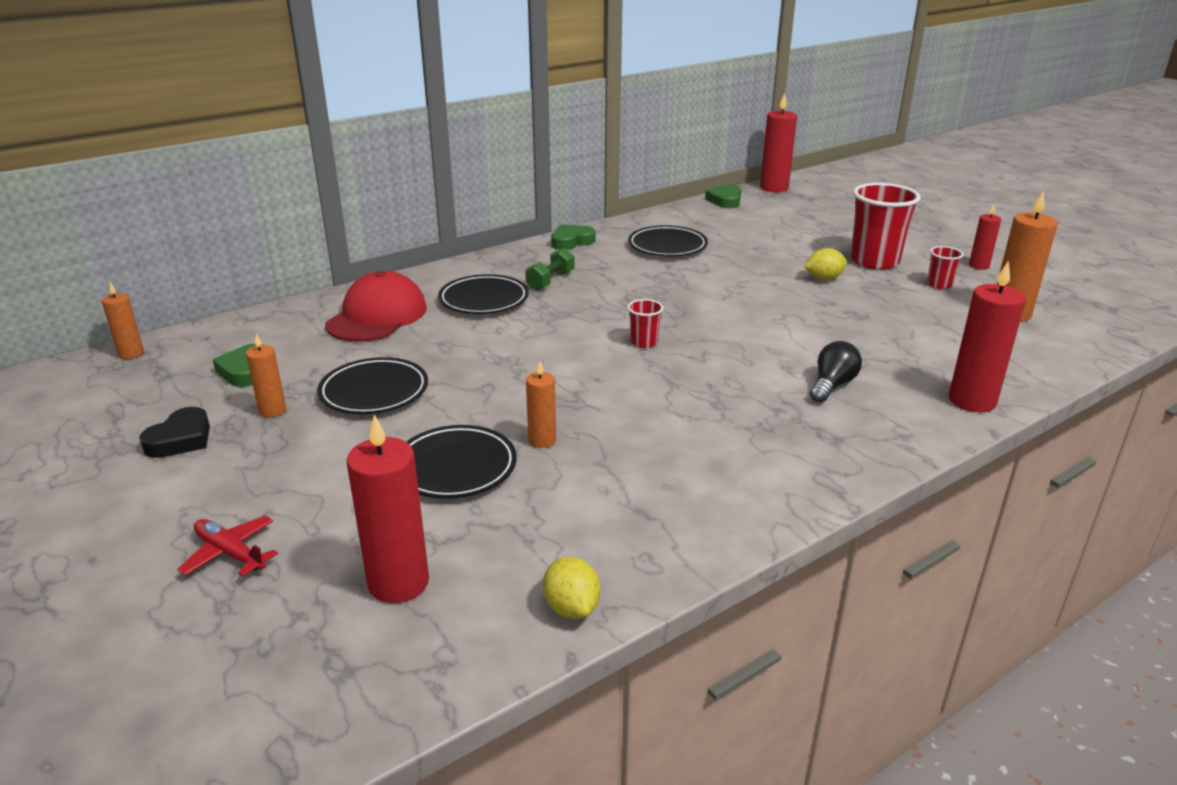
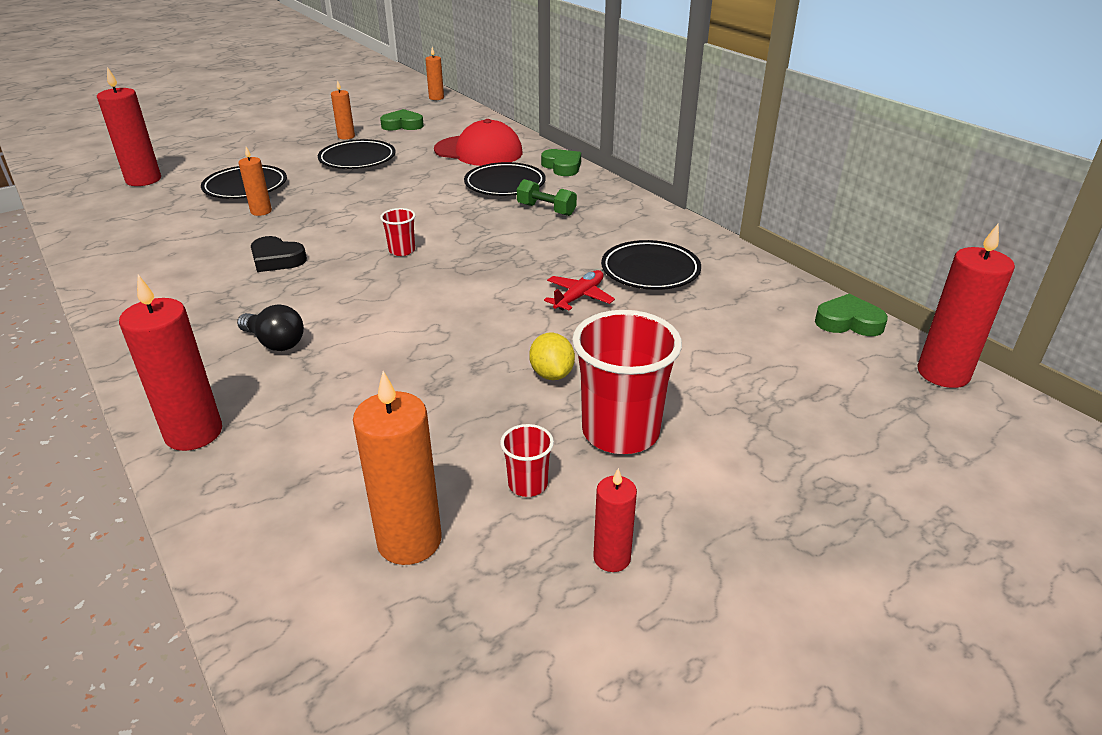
camera: 90 degrees right, 5 degrees up
(181, 439) = (324, 121): black heart -> black heart (277, 259)
(230, 553) = (204, 143): red plane -> red plane (579, 297)
(571, 241) = (653, 218): green heart -> green heart (562, 167)
(571, 608) = (78, 222): yellow lemon -> none

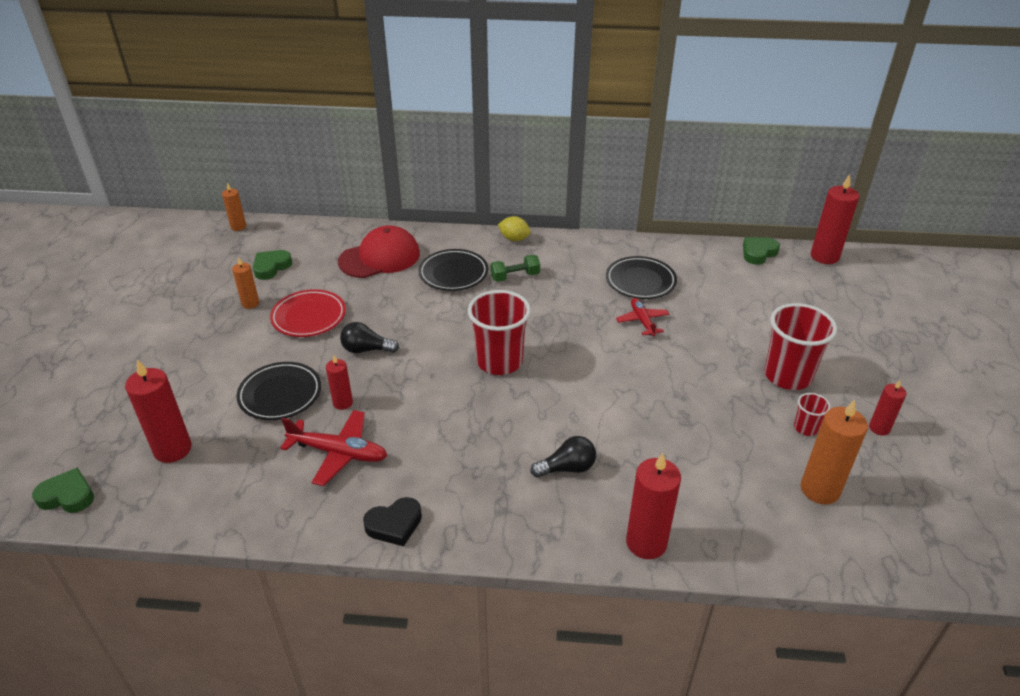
camera: 50 degrees left, 5 degrees up
(194, 234) = (339, 453): none -> red plane
(261, 211) = (343, 403): orange candle -> red candle
(277, 259) = (441, 424): black heart -> black heart (394, 525)
(343, 193) = (366, 349): none -> black light bulb
(357, 159) = (309, 317): black plate -> red plate
(402, 250) = (499, 361): red cup -> red cup, size x2.11
(552, 374) = (714, 372): yellow lemon -> yellow lemon (514, 239)
(562, 167) = (458, 238): green heart -> green heart (67, 496)

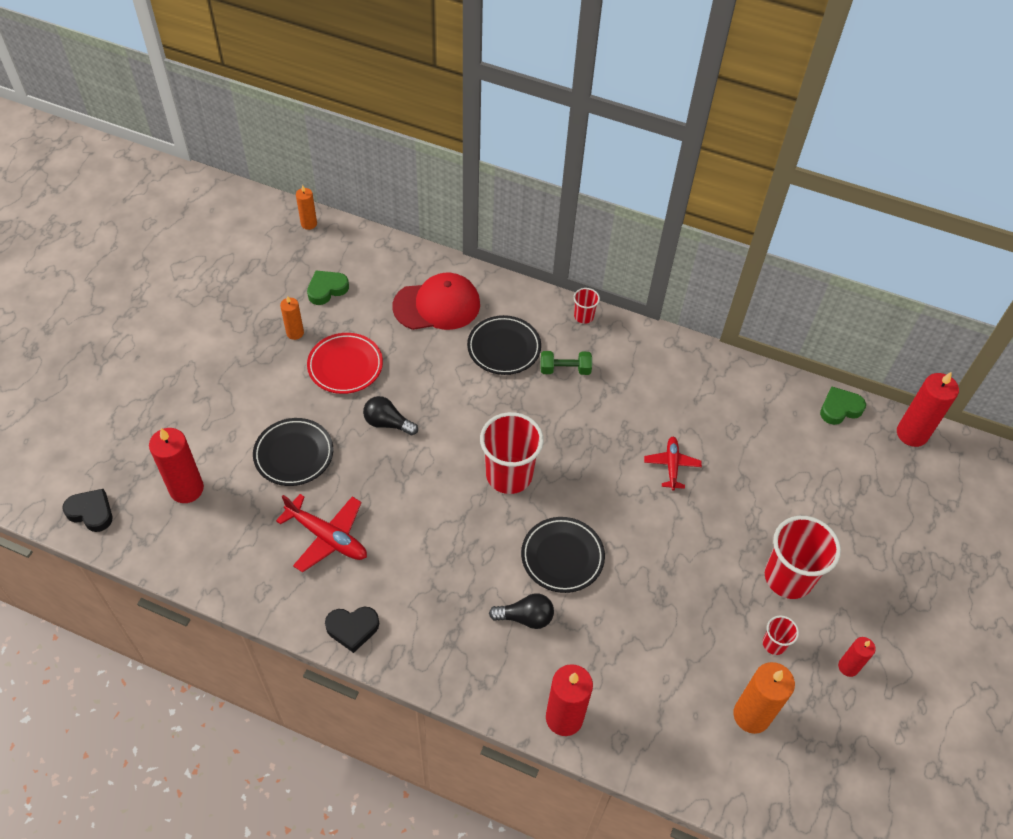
camera: 15 degrees right, 15 degrees up
(67, 496) = (91, 512): green heart -> black heart
(343, 403) = (347, 481): red candle -> none
(514, 239) = (583, 316): yellow lemon -> red cup
(640, 281) = (693, 412): black plate -> black plate (562, 557)

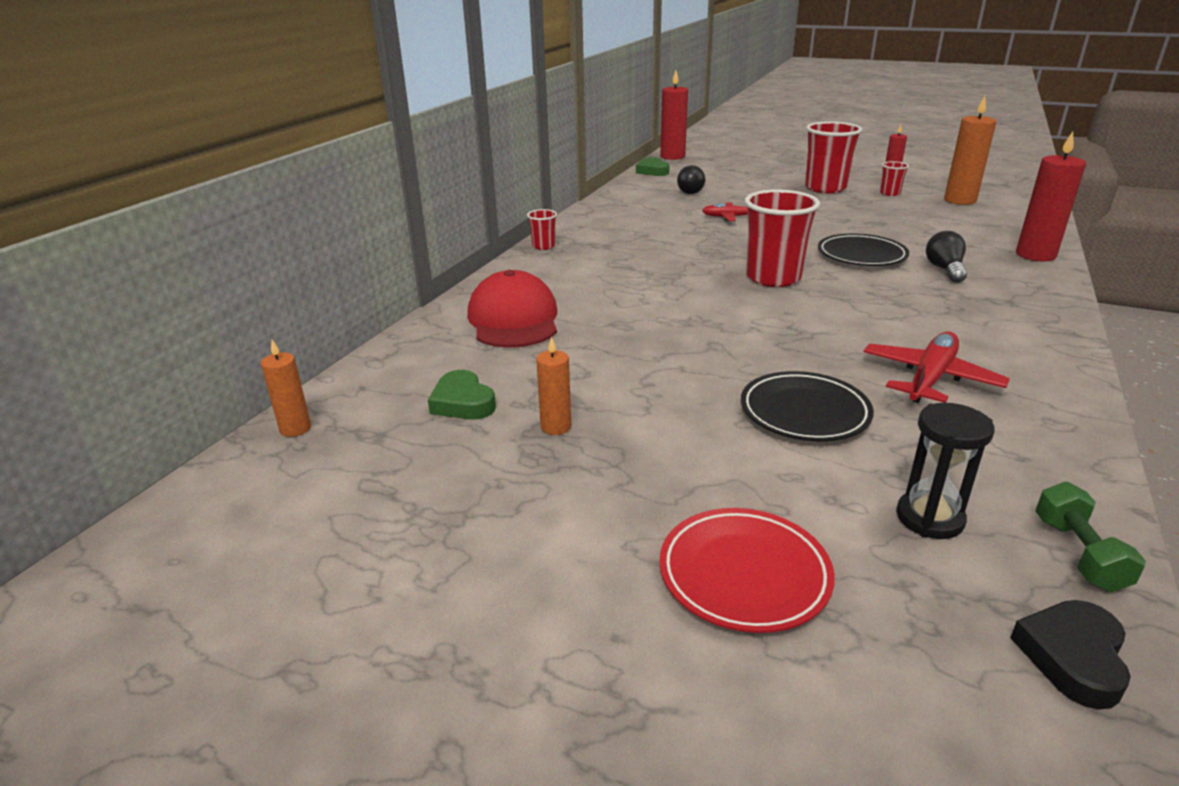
camera: 85 degrees left, 25 degrees down
(186, 489) = (929, 518): red candle -> black hourglass
(345, 366) = (625, 379): red plate -> red plate (744, 574)
(352, 628) = (1048, 355): black heart -> none
(387, 423) = (722, 345): black light bulb -> black light bulb (692, 191)
(504, 348) = (589, 282): black plate -> none
(565, 369) = (620, 254): green dumbbell -> green dumbbell (1078, 553)

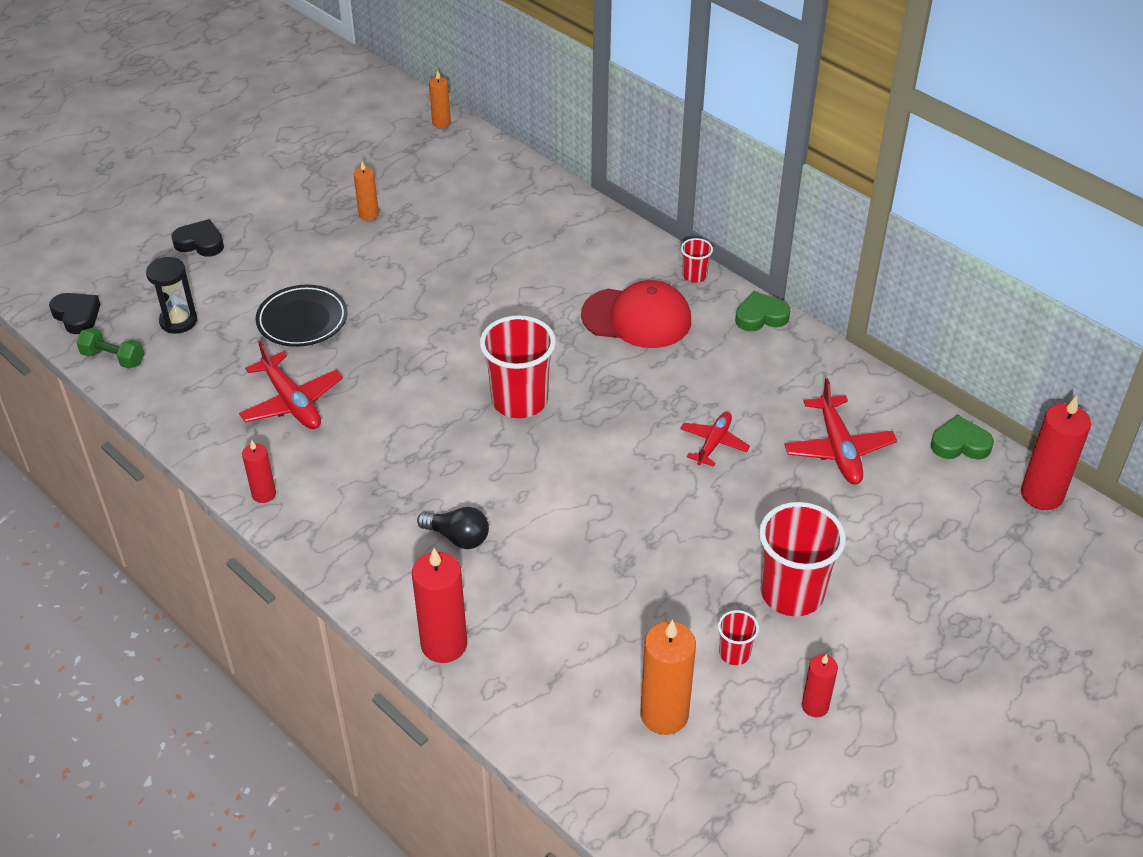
camera: 110 degrees right, 15 degrees up
(462, 402) = (425, 184): green heart -> green heart (760, 316)
(513, 319) = (534, 226): red cap -> red cap (637, 318)
(692, 191) = (838, 449): black light bulb -> red plane
(744, 574) = (200, 243): red plate -> black heart
(861, 255) = (533, 493): black plate -> none
(1055, 356) = (264, 494): none -> red candle

